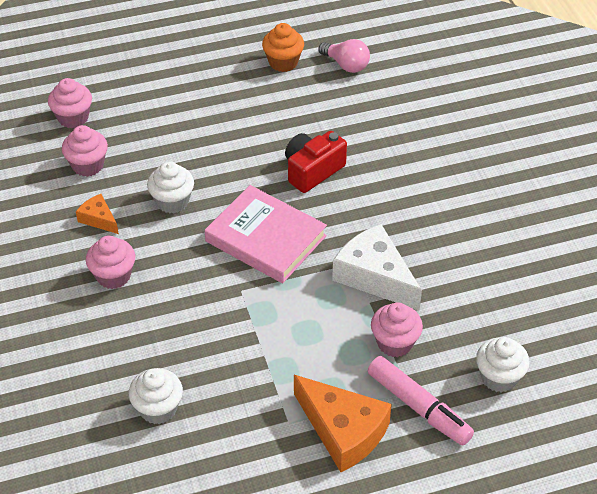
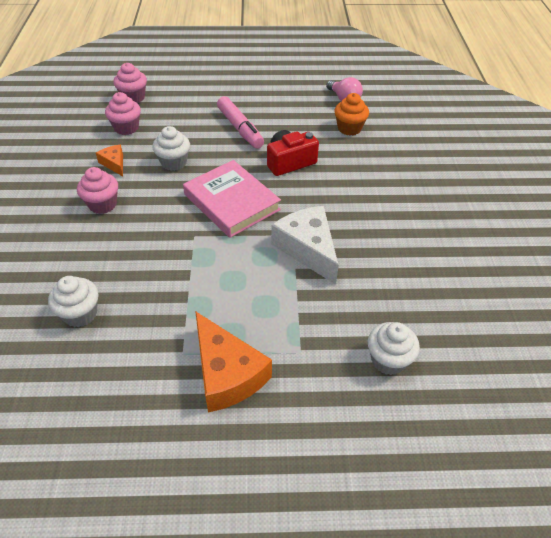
camera: 15 degrees right, 0 degrees up
(283, 62) = (298, 90): orange cupcake -> orange cupcake (349, 128)
(395, 343) = (304, 306): pink cupcake -> none
(418, 407) = (304, 368): pink marker -> pink marker (240, 128)

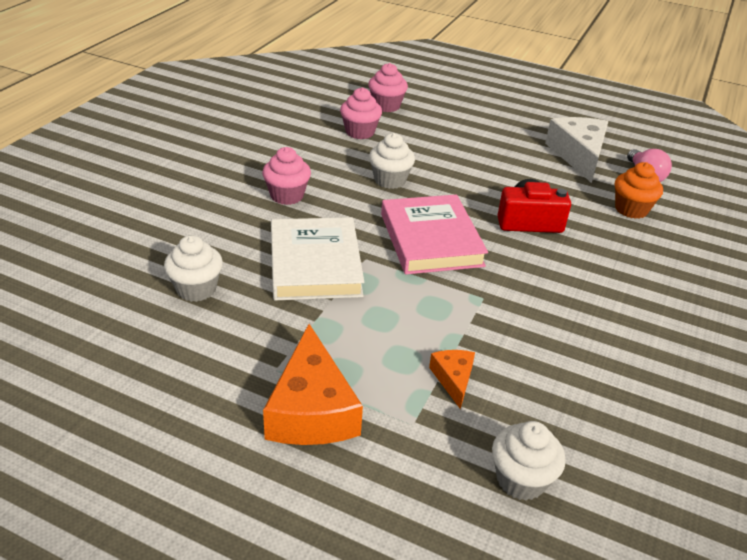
camera: 25 degrees right, 10 degrees down
(114, 163) = (324, 161): orange cheese -> orange cheese (453, 379)
(160, 255) = (315, 264): none -> white book
(240, 128) = (489, 169): pink marker -> none
(308, 248) = (493, 318): white cheese -> white cheese (578, 155)

